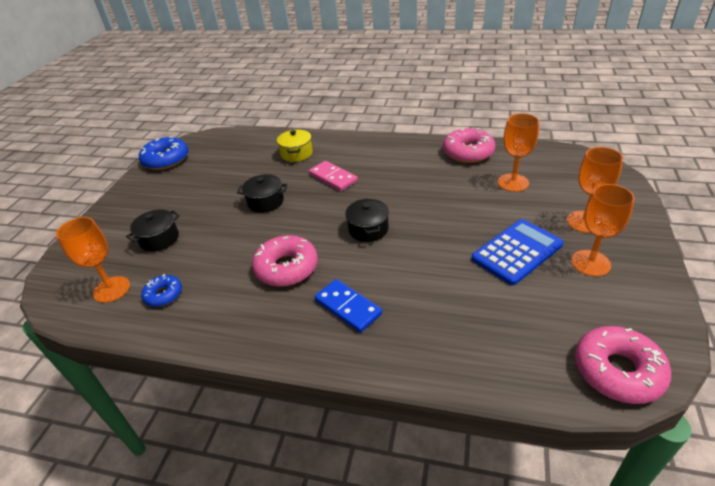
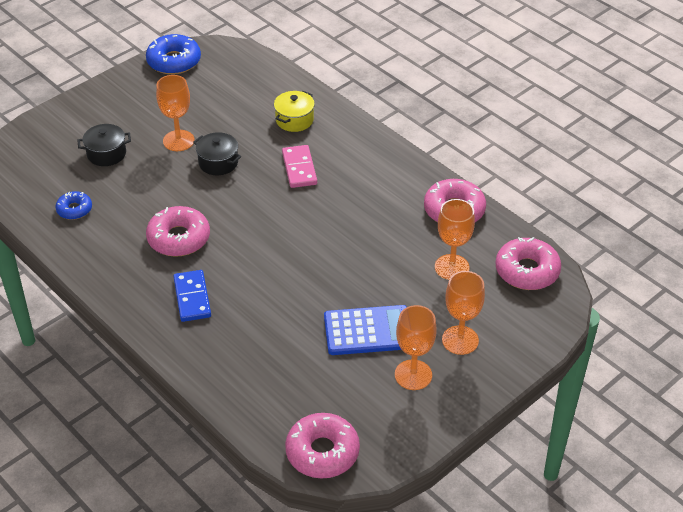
camera: 30 degrees right, 5 degrees up
(112, 289) = (42, 183): orange goblet -> orange goblet (178, 141)
(368, 229) = (274, 240): black pot -> none
(560, 161) = (527, 271): none -> pink donut

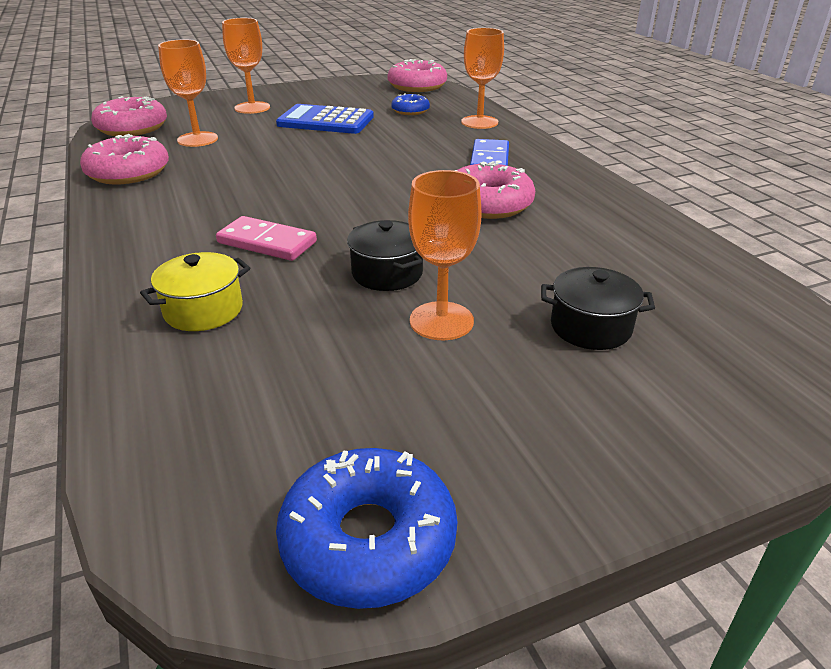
camera: 160 degrees left, 10 degrees down
(74, 209) = (645, 258): blue donut -> blue donut (410, 111)
(299, 168) = (267, 242): pink domino -> pink domino turned 75 degrees counterclockwise
(413, 375) = (313, 100): orange goblet -> orange goblet (479, 122)

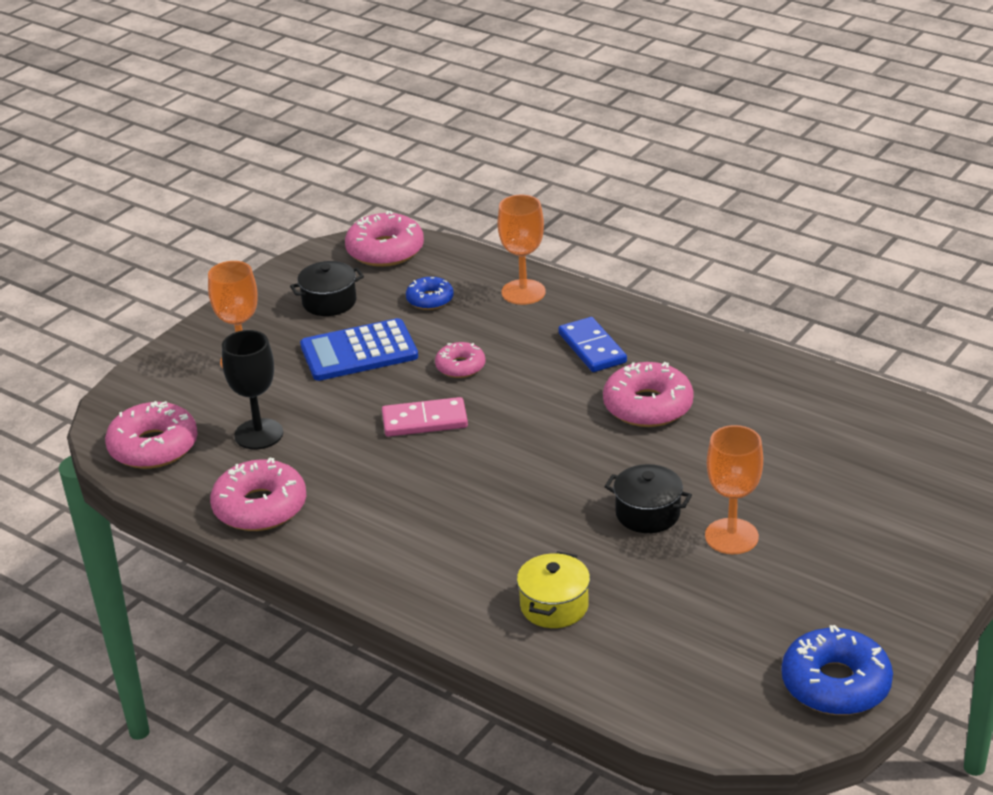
camera: 30 degrees left, 0 degrees up
(197, 139) = (258, 434): orange goblet -> black goblet
(267, 242) = (515, 527): pink domino -> pink domino (424, 421)
(378, 144) = (460, 366): none -> pink donut
(590, 327) = (832, 496): black pot -> black pot (329, 302)

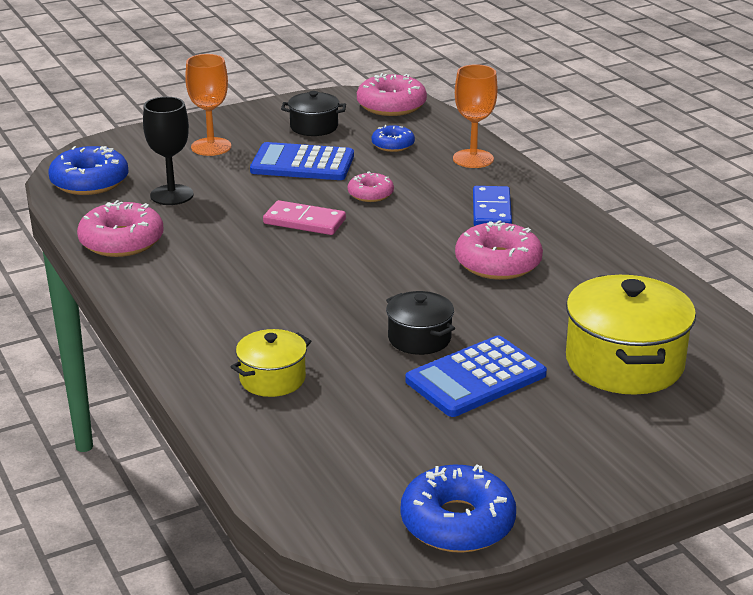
camera: 25 degrees right, 5 degrees down
(153, 447) = (90, 182): pink donut -> blue donut
(731, 536) = (476, 378): orange goblet -> blue calculator
(841, 474) = (624, 363): none -> yellow pot

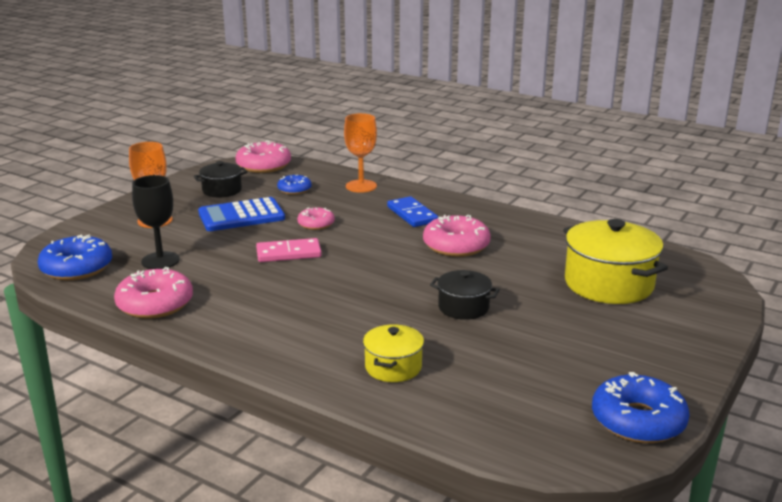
camera: 30 degrees left, 5 degrees down
(476, 378) = (531, 321): blue calculator -> none

